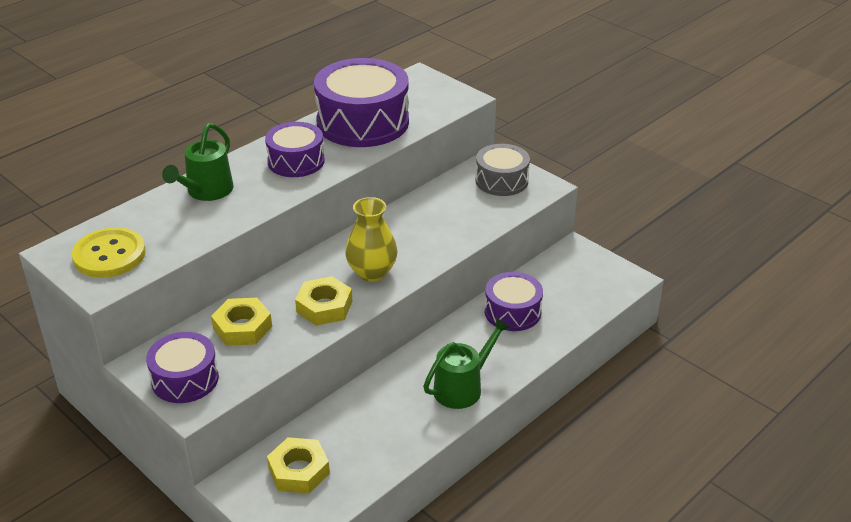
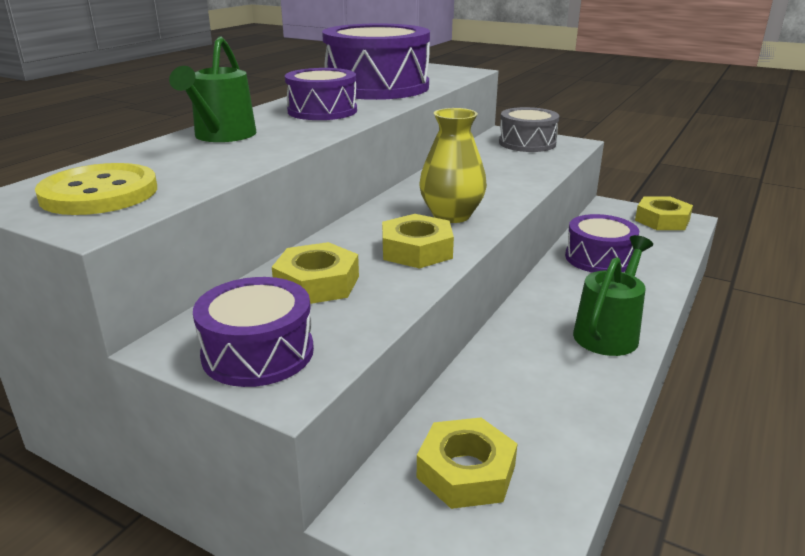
camera: 15 degrees left, 10 degrees down
(606, 275) = (662, 220): none -> yellow nut

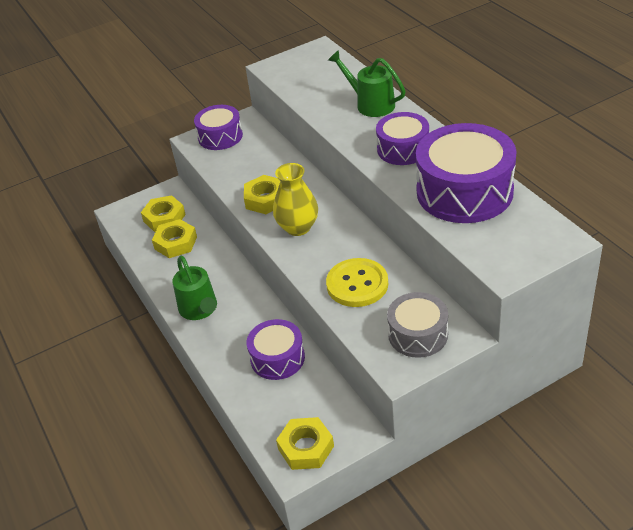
camera: 125 degrees right, 15 degrees up
(99, 193) = (305, 68): yellow button -> yellow button (357, 284)
(317, 283) = (260, 160): yellow nut -> yellow nut (175, 243)

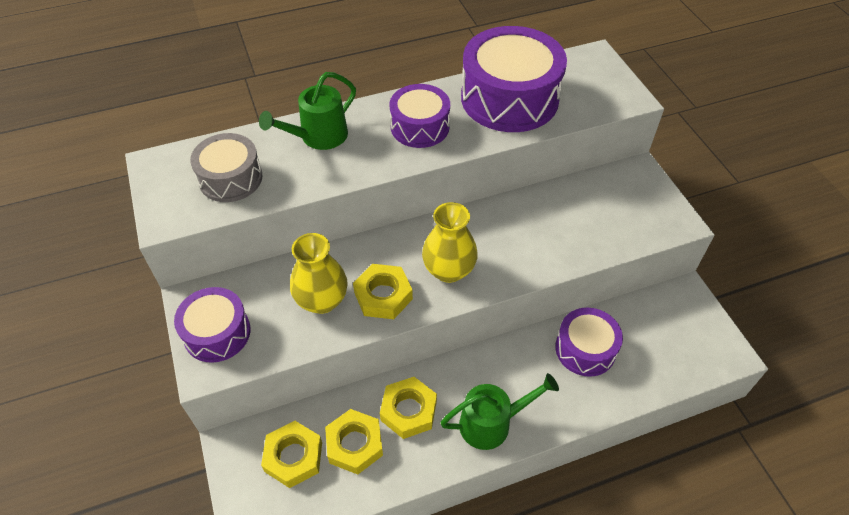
camera: 85 degrees left, 10 degrees up
(255, 172) = (322, 300): none -> yellow vase
(306, 447) = (705, 340): yellow nut -> yellow nut (408, 410)
(357, 284) = (557, 233): yellow button -> none
(418, 334) = (635, 200): grey drum -> grey drum (230, 178)

